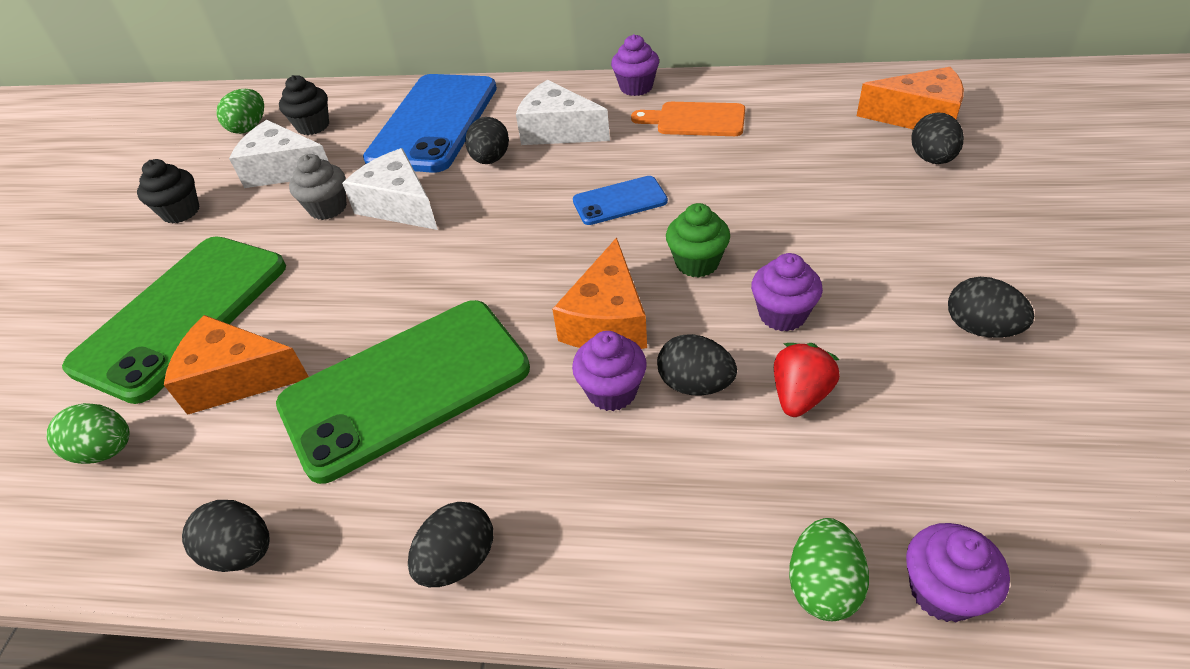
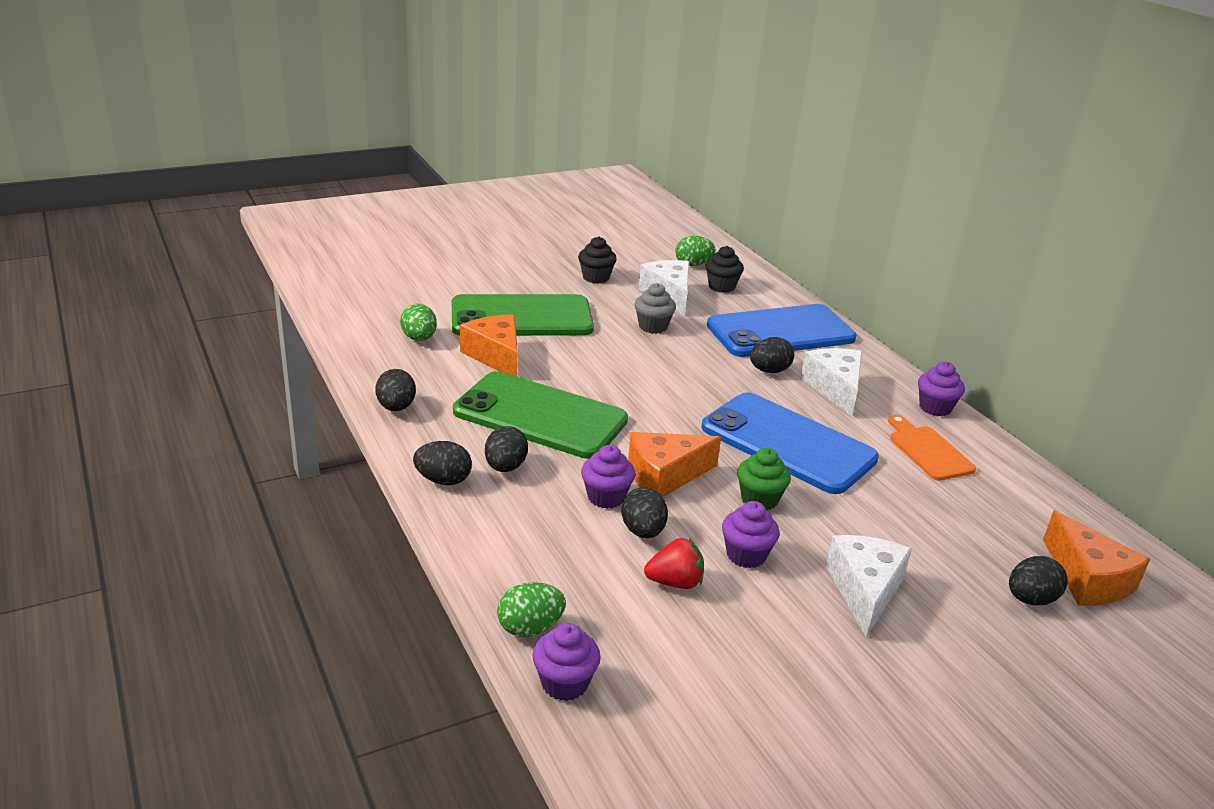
camera: 50 degrees right, 15 degrees down
(399, 205) = (683, 352): white cheese -> white cheese (864, 591)
(620, 201) = (787, 443): blue phone -> blue phone, size x2.14
(980, 328) = (830, 665): black egg -> black egg (505, 467)

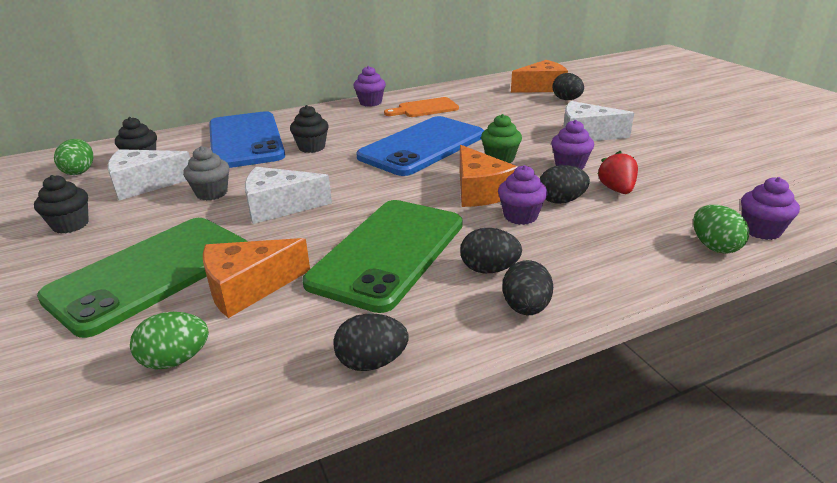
camera: 85 degrees left, 0 degrees up
(521, 317) = (151, 273): green phone -> green phone turned 45 degrees clockwise
(769, 371) = (311, 147): black egg -> black cupcake
(835, 389) = (343, 128): white cheese -> white cheese (279, 207)

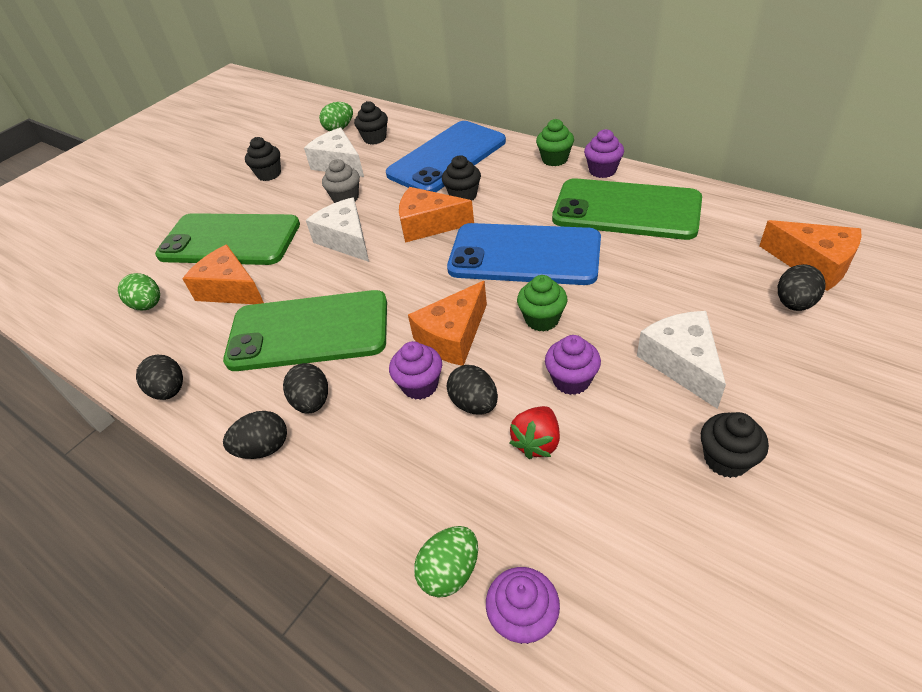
camera: 65 degrees right, 15 degrees up
(325, 168) = (428, 225): none -> orange cheese
(328, 110) = (554, 159): none -> green cupcake
(425, 108) = (626, 210): orange cutting board -> green phone
(616, 190) = (537, 442): red strawberry -> red strawberry turned 150 degrees clockwise
(669, 146) = (726, 459): none -> black cupcake

